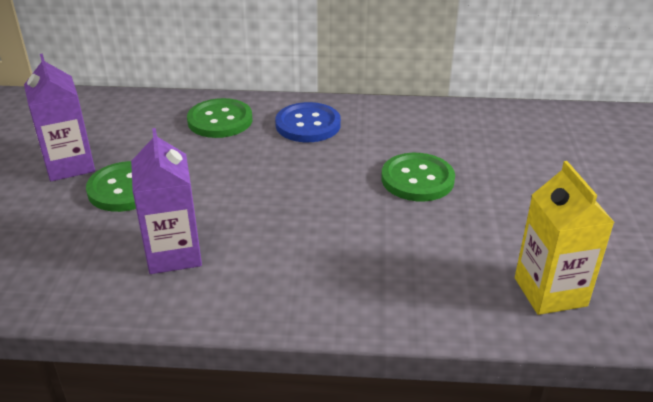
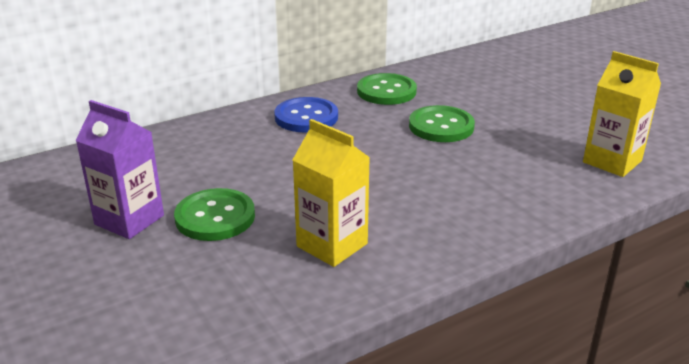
camera: 35 degrees left, 5 degrees down
(174, 254) = (332, 245): purple carton -> yellow carton
(220, 120) = (225, 138): green button -> green button (386, 91)

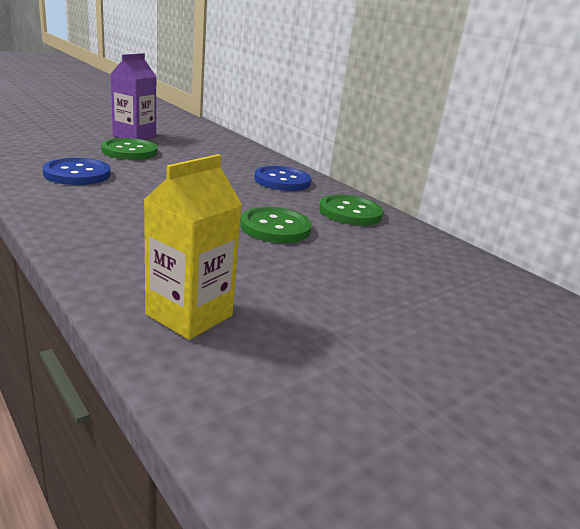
camera: 80 degrees right, 5 degrees down
(332, 245) = (77, 174): yellow carton -> blue button

